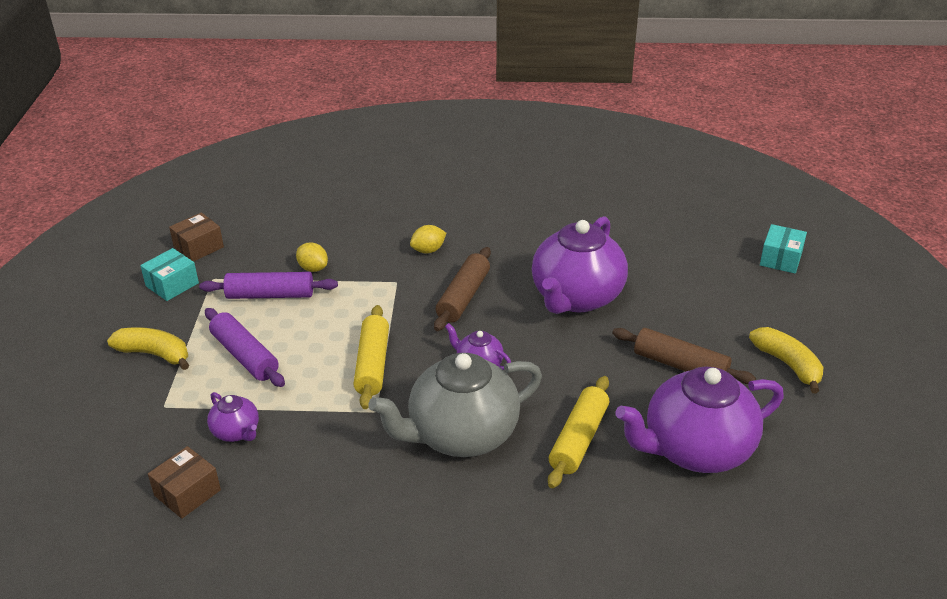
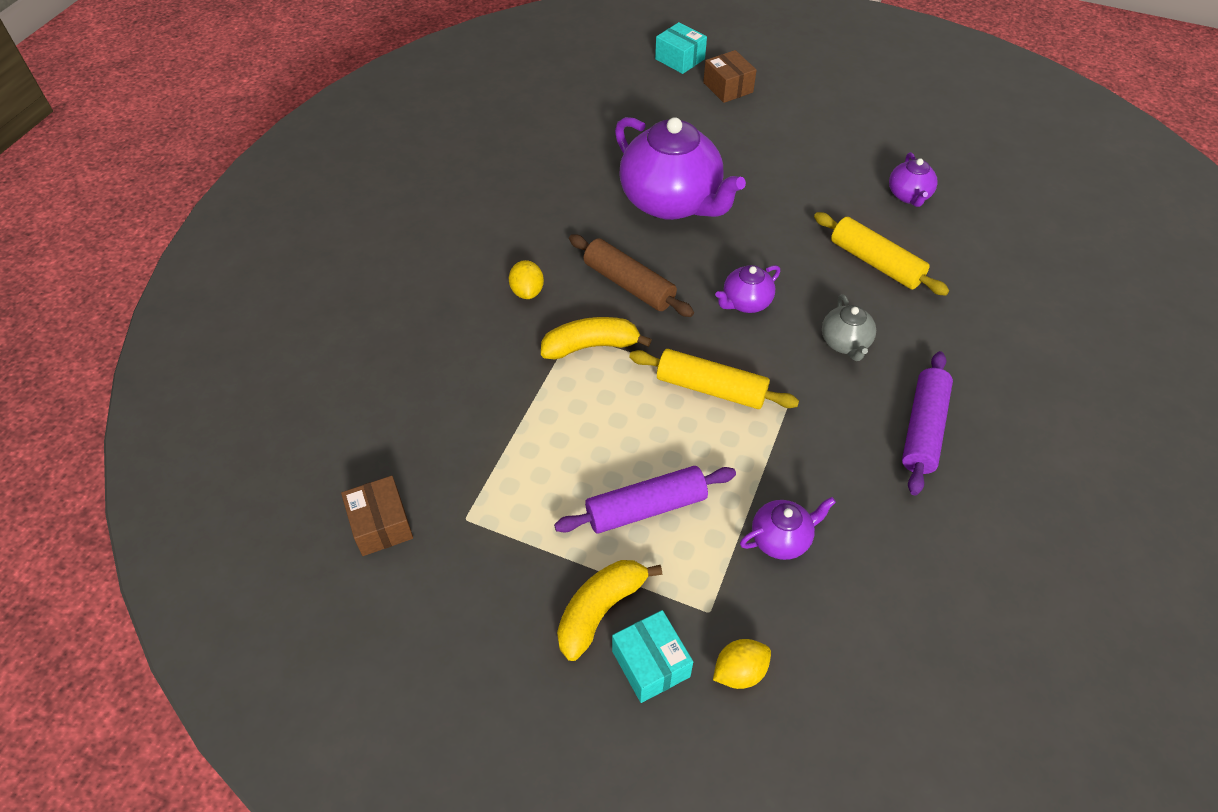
camera: 70 degrees left, 15 degrees up
(172, 284) = (454, 570): turquoise box -> turquoise box (650, 664)
(187, 493) = (869, 604): brown box -> brown box (728, 87)
(270, 295) = (535, 460): purple rolling pin -> purple rolling pin (923, 429)
(313, 268) = (503, 406): yellow lemon -> yellow lemon (739, 672)
(461, 435) = (845, 343): grey teapot -> grey teapot, size x0.46
(680, 365) = (799, 168): brown rolling pin -> none
(695, 449) = (909, 196): purple teapot -> purple teapot, size x0.46
(787, 364) = (822, 108): yellow banana -> yellow banana (591, 346)

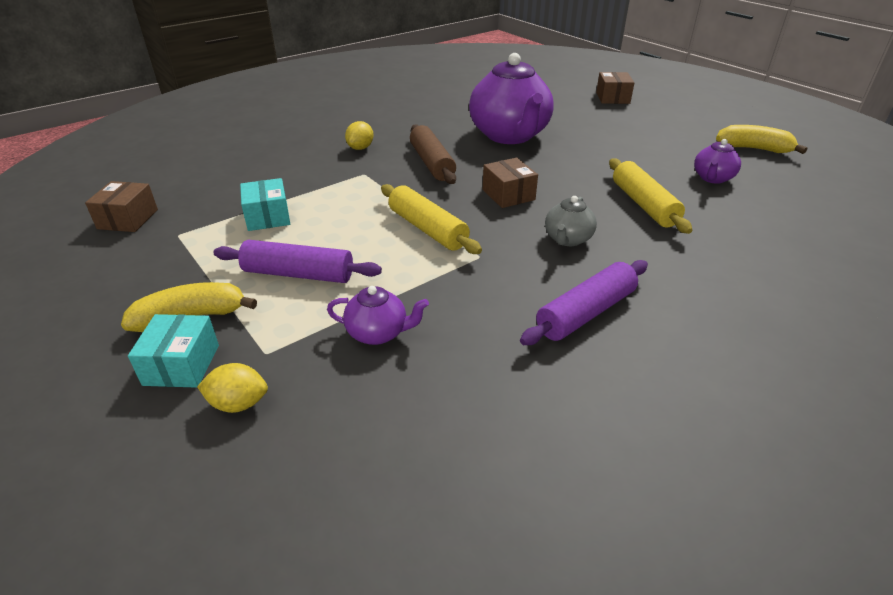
camera: 30 degrees right, 15 degrees down
(591, 346) = (368, 183): yellow banana -> yellow banana (753, 149)
(680, 59) = (590, 80): turquoise box -> turquoise box (268, 217)
(745, 302) = (508, 195): purple teapot -> brown box

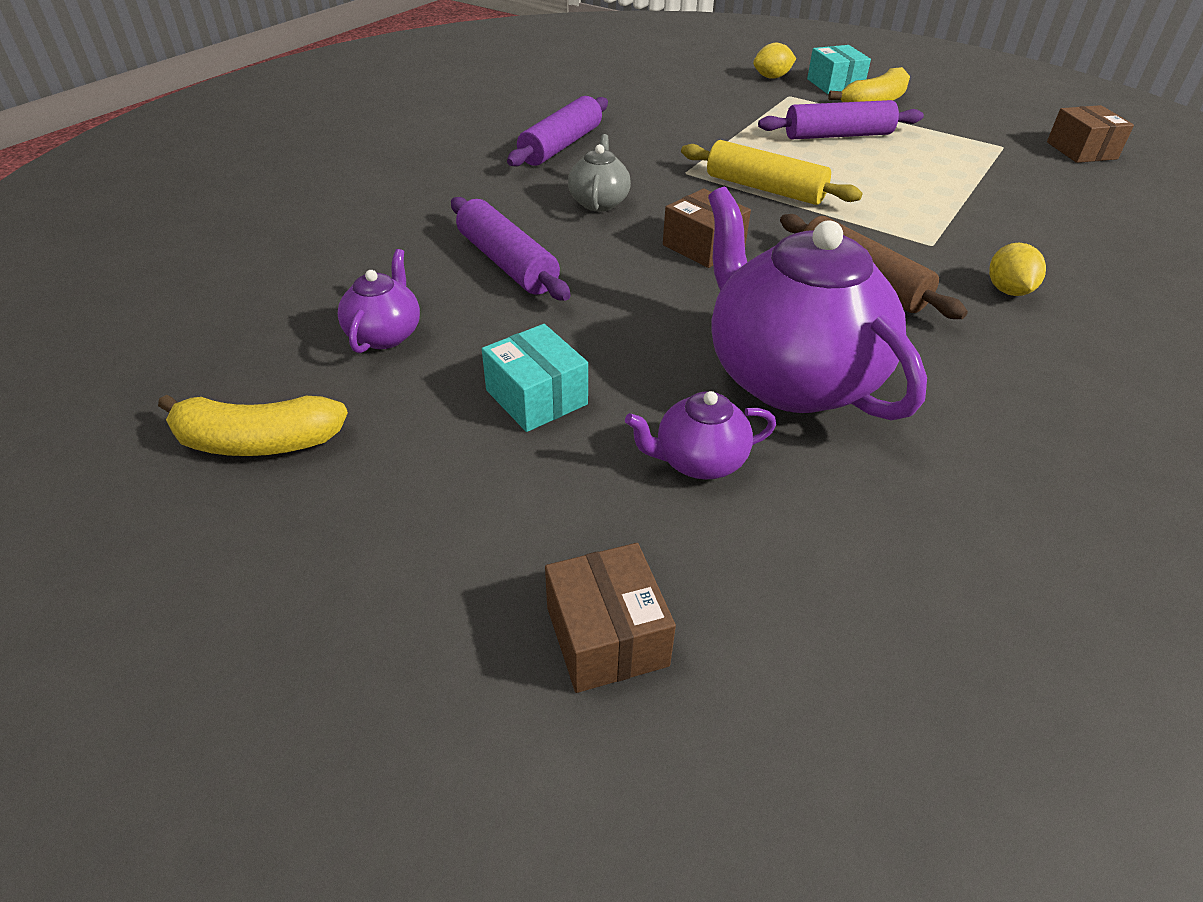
camera: 160 degrees right, 5 degrees up
(268, 217) = (951, 174): turquoise box -> turquoise box (536, 397)
(378, 333) = (723, 113): purple teapot -> purple teapot (698, 461)
(644, 204) = (507, 263): yellow rolling pin -> purple rolling pin

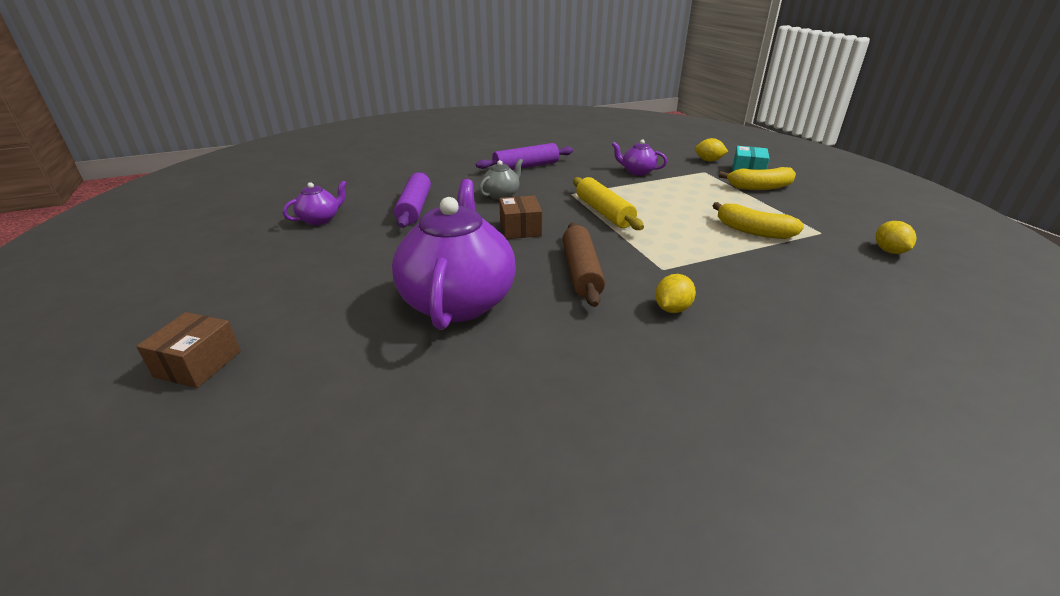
camera: 35 degrees right, 10 degrees down
(258, 442) = (216, 241): yellow banana -> yellow banana (753, 231)
(536, 397) = (333, 264): turquoise box -> none
(698, 461) = (351, 317): purple teapot -> purple teapot (637, 172)
(837, 135) = (700, 198): purple rolling pin -> none
(1081, 150) = (889, 251): brown box -> yellow lemon

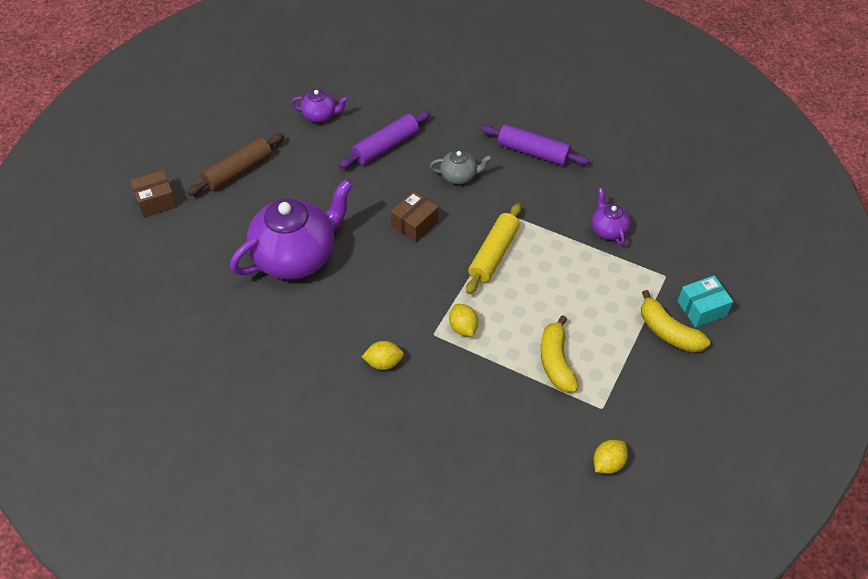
camera: 50 degrees right, 20 degrees up
(581, 272) = (386, 293): brown rolling pin -> brown rolling pin (238, 171)
(708, 160) = (703, 266): yellow lemon -> yellow lemon (463, 328)

